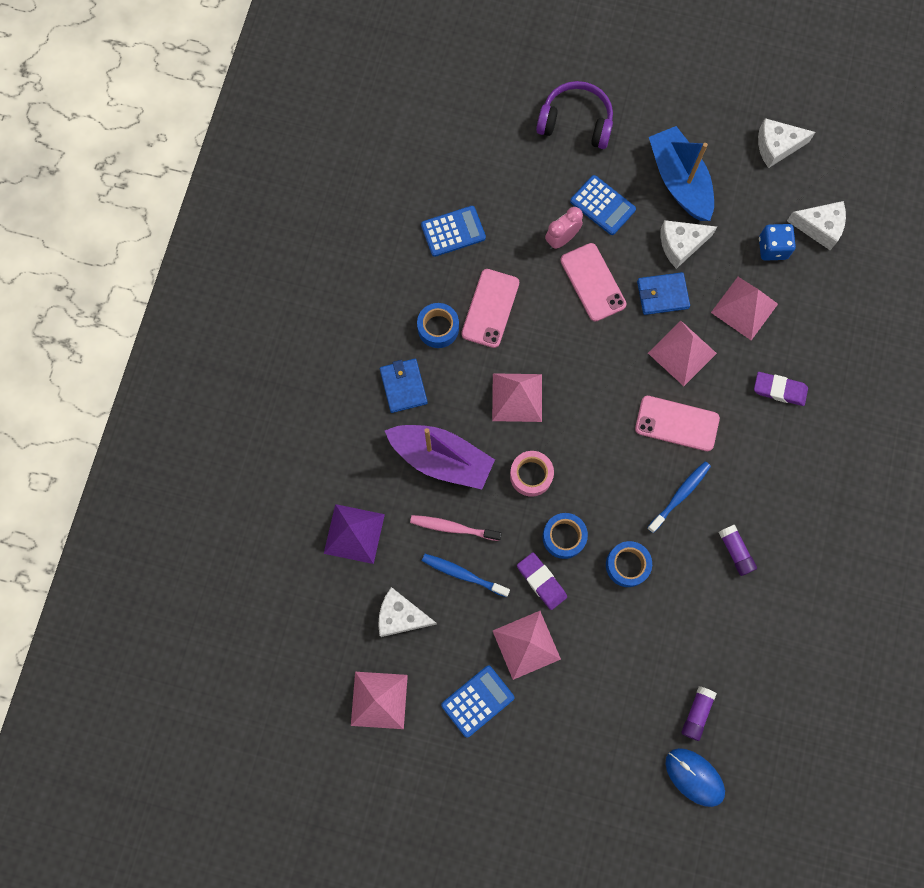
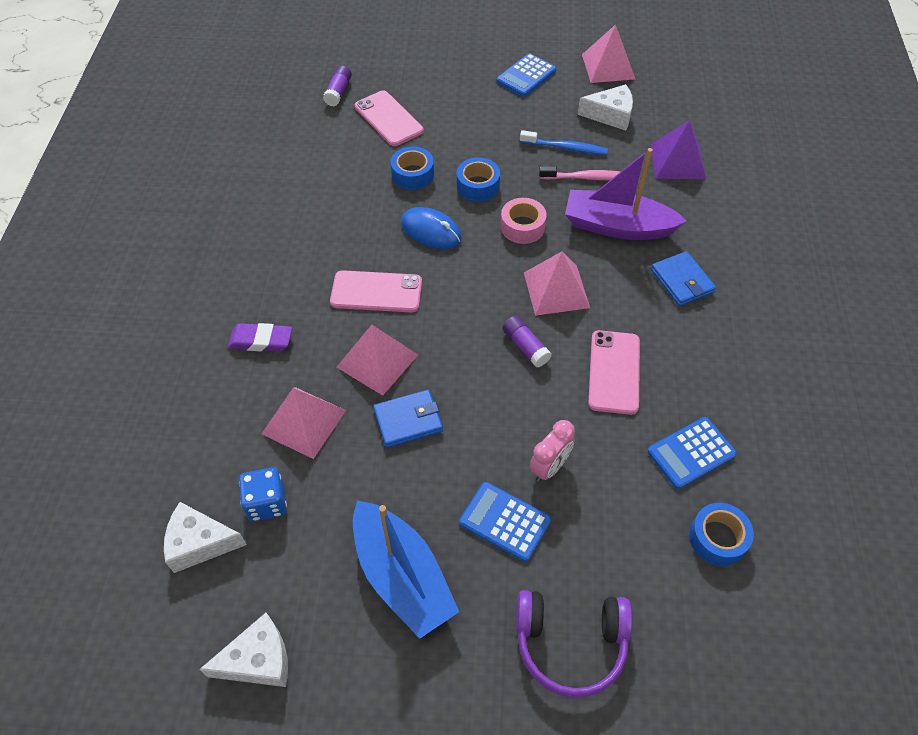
camera: 170 degrees right, 20 degrees down
(438, 328) = (667, 342): blue tape -> blue tape (717, 538)
(526, 645) = (494, 112): pink pyramid -> none
(541, 581) = (491, 153): purple eraser -> none
(592, 282) = (497, 421): pink phone -> pink phone (388, 119)
(680, 495) = (367, 232): blue toothbrush -> none
(681, 245) = (391, 486): white cheese -> none
(694, 777) = (337, 59): blue mouse -> blue mouse (431, 231)
(735, 551) = (308, 198): purple glue stick -> purple glue stick (525, 347)

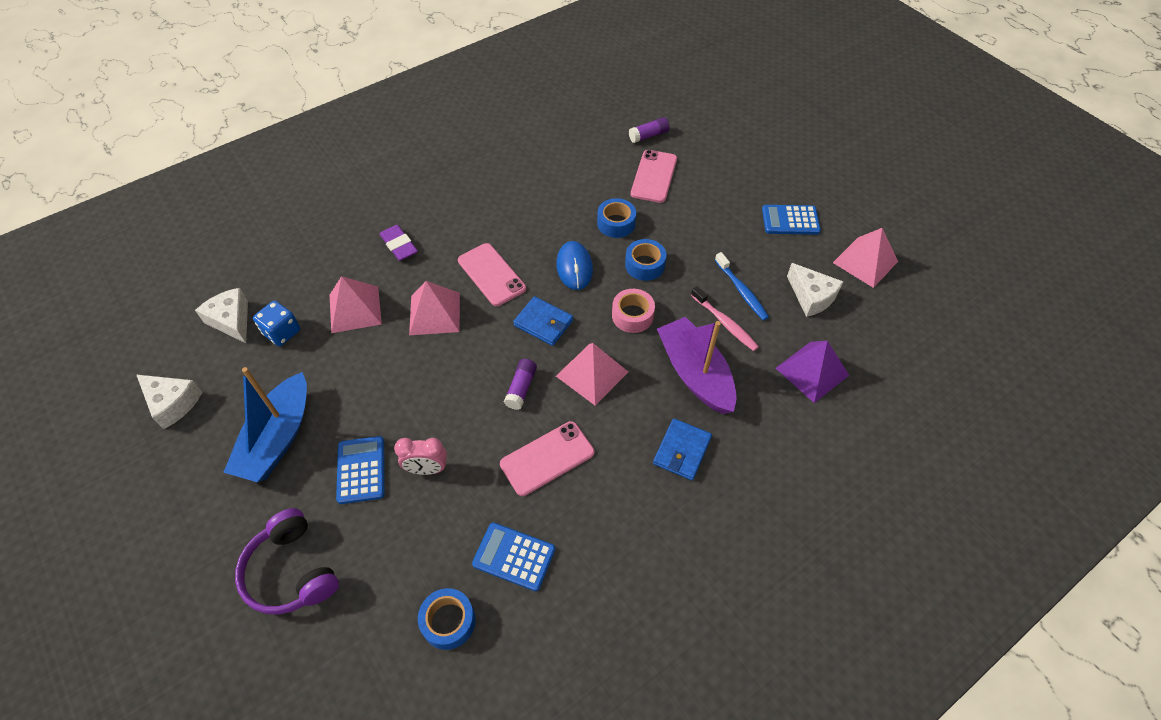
camera: 50 degrees right, 0 degrees up
(408, 420) = (400, 362): blue wallet -> blue wallet (543, 323)

